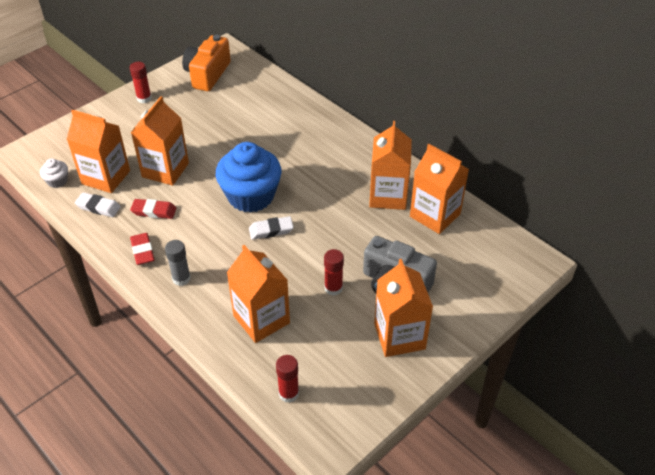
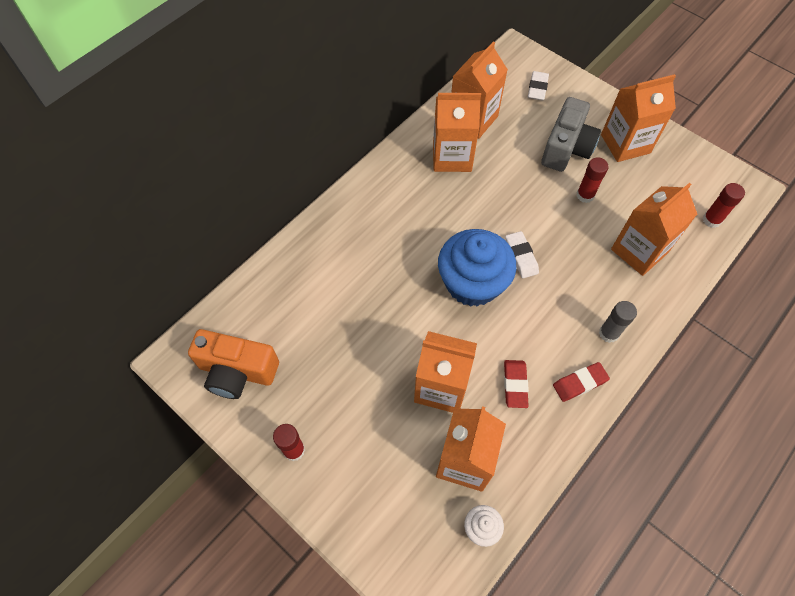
camera: 95 degrees left, 15 degrees up
(98, 207) = (520, 455): white eraser -> white eraser (537, 88)

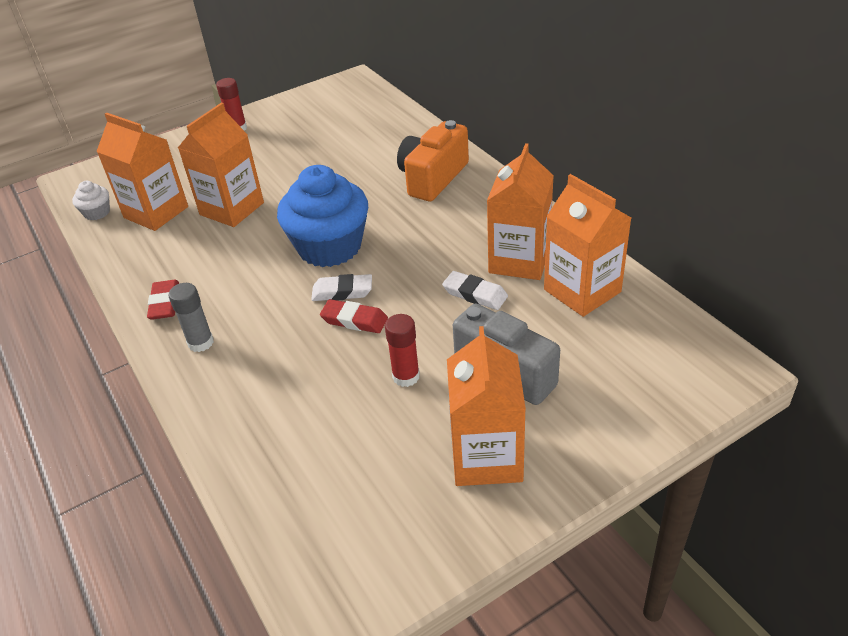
camera: 110 degrees right, 20 degrees down
(237, 371) = (324, 106): orange camera -> orange camera (432, 178)
(515, 385) = (198, 256): red eraser -> red eraser (354, 320)
(537, 88) = (636, 375): white eraser -> white eraser (475, 294)
(639, 251) = (289, 409): orange carton -> none
(711, 220) = (293, 523): red glue stick -> none

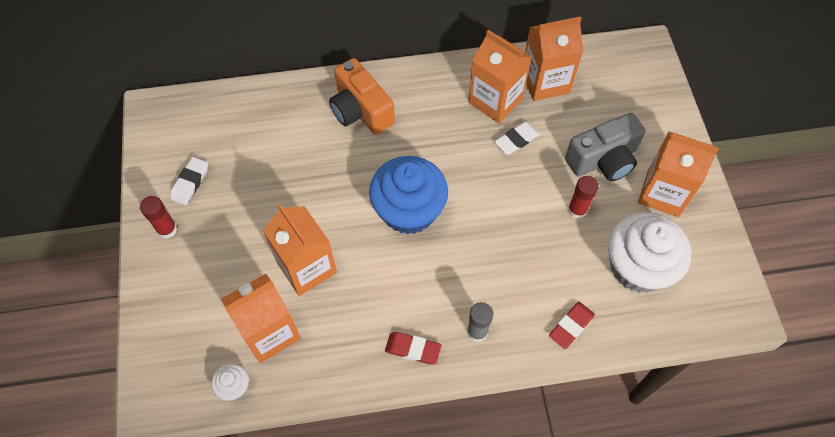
camera: 70 degrees left, 20 degrees up
(342, 292) = (469, 219): white eraser -> white eraser (190, 183)
(350, 462) = (638, 267): none -> white cupcake
(354, 320) = (505, 221): red eraser -> red eraser (571, 326)

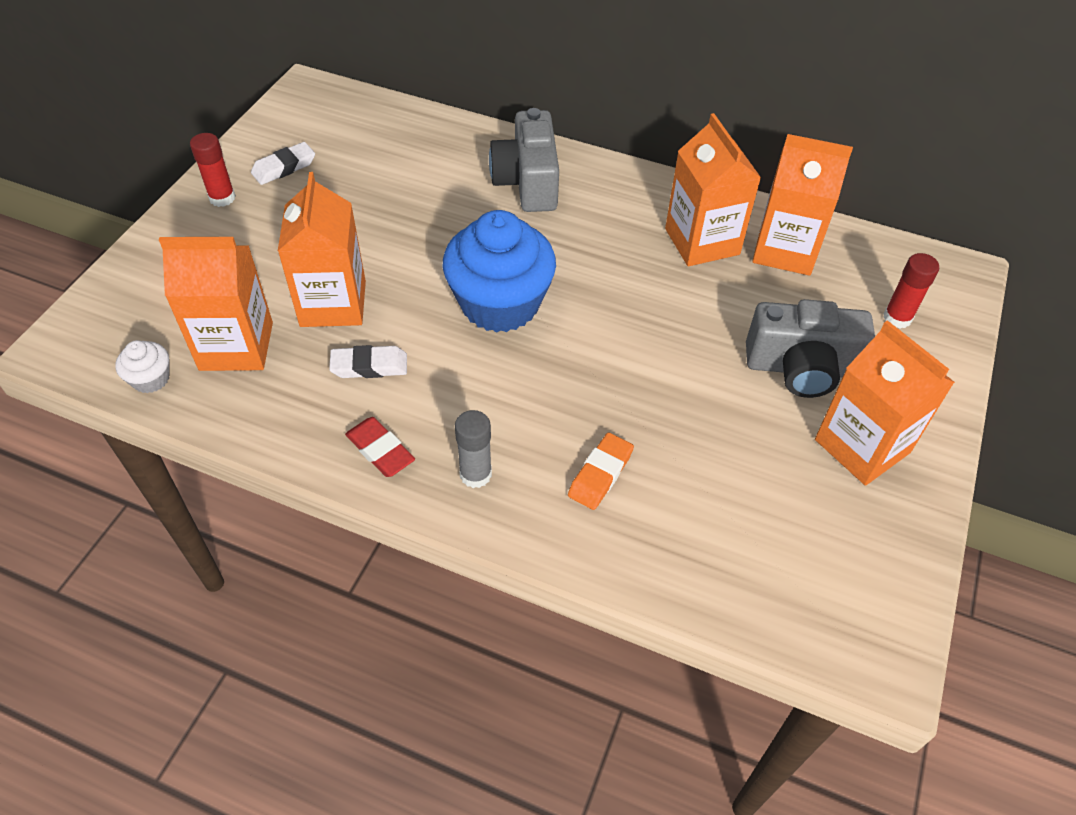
camera: 30 degrees right, 10 degrees down
(361, 110) = (527, 182): orange camera -> grey camera
(516, 140) = (697, 294): white eraser -> white eraser (369, 366)
(543, 291) = (600, 474): none -> orange eraser
(571, 326) = (605, 535): red eraser -> none
(577, 210) = (720, 406): red glue stick -> red glue stick (897, 318)
(638, 267) = (757, 515): white cupcake -> none

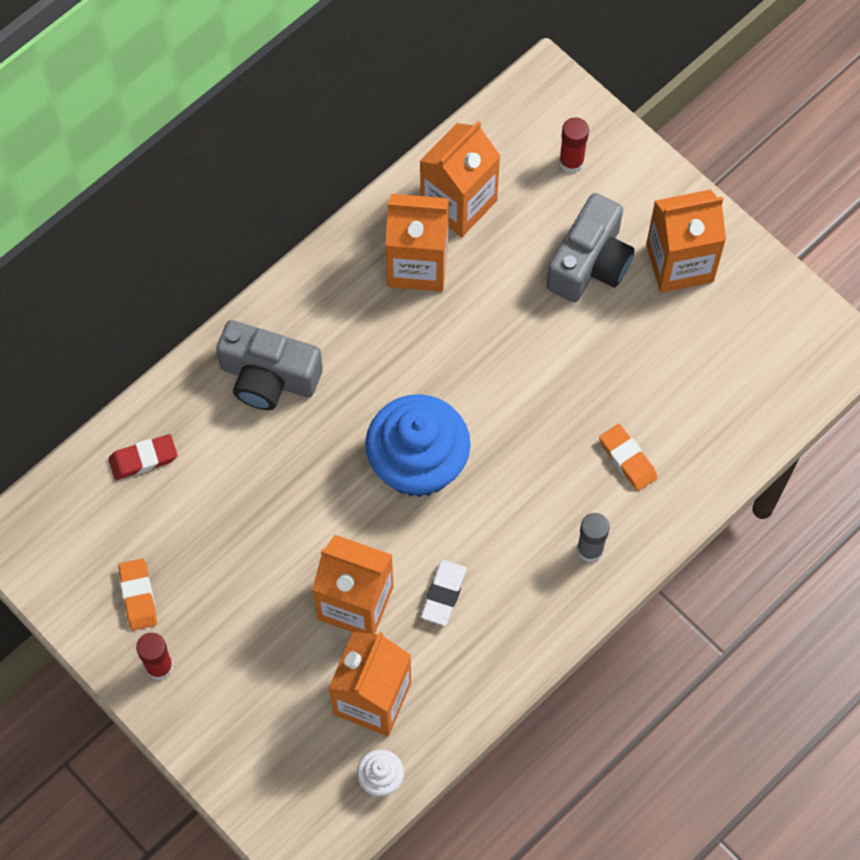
camera: 65 degrees left, 15 degrees up
(284, 167) = (138, 596): white eraser -> orange eraser
(380, 450) = (537, 613): red eraser -> red eraser (143, 459)

